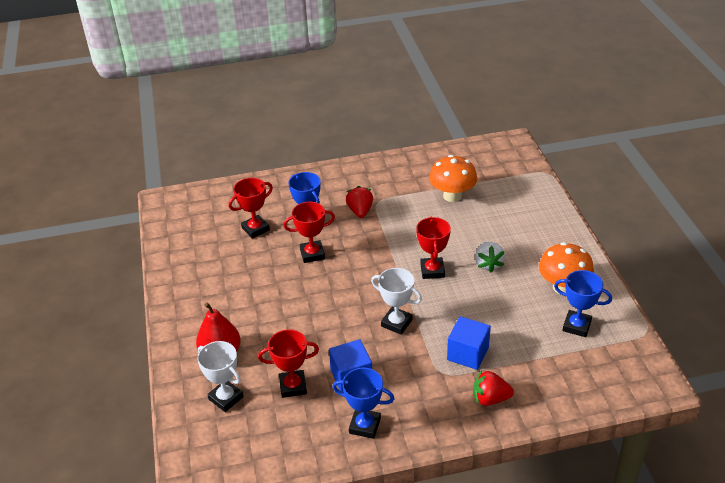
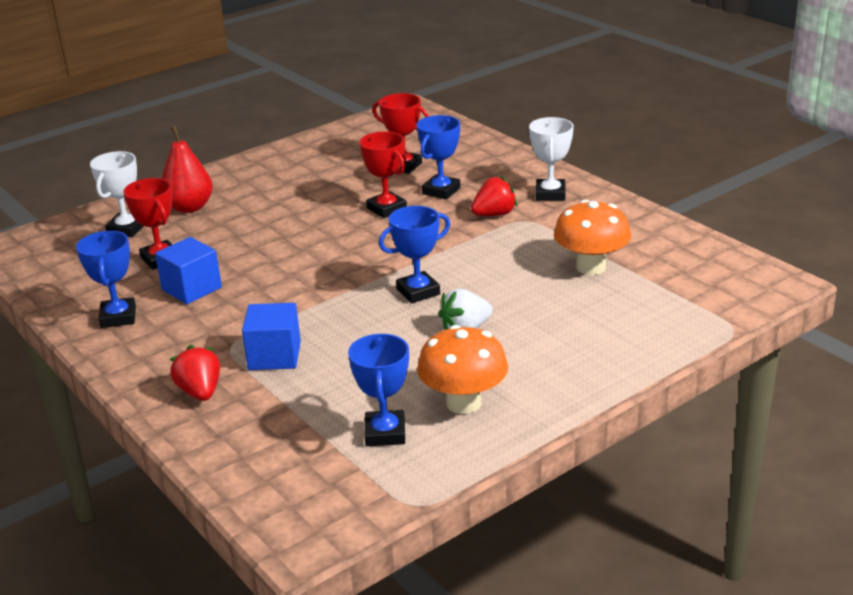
camera: 65 degrees right, 10 degrees down
(396, 323) = (301, 293): white trophy -> white trophy (550, 194)
(432, 270) = (418, 292): red trophy -> blue trophy

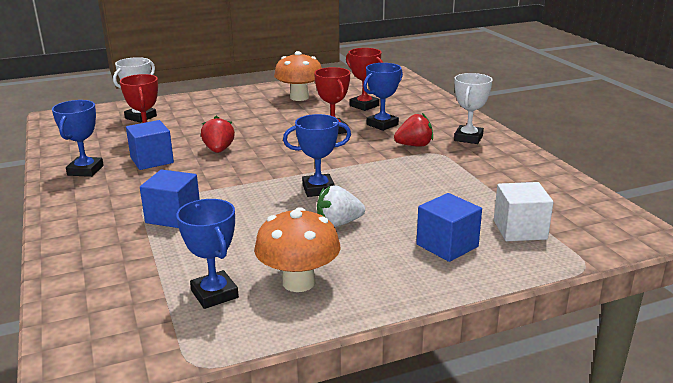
camera: 15 degrees right, 5 degrees down
(189, 207) = (193, 110): red pear -> none
(200, 392) = (96, 232): red strawberry -> red strawberry (219, 150)
(385, 433) = (214, 294): blue trophy -> blue trophy turned 45 degrees counterclockwise
(591, 267) = (474, 194): orange mushroom -> orange mushroom (299, 97)
(591, 333) = (447, 245): none -> blue cube
(655, 301) = (520, 230): none -> white cube

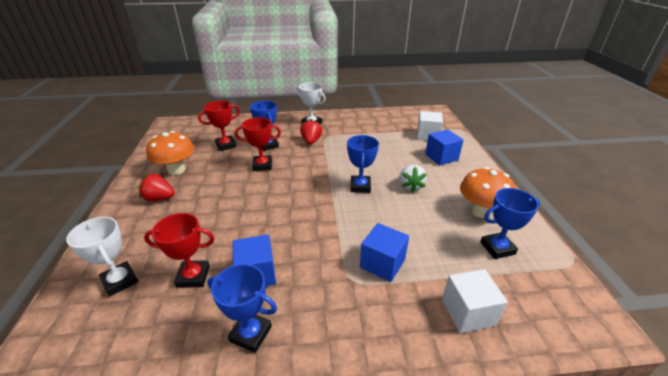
camera: 75 degrees left, 10 degrees up
(102, 270) = (468, 312): none -> white cube
(219, 150) = (261, 227): red strawberry -> red strawberry (159, 198)

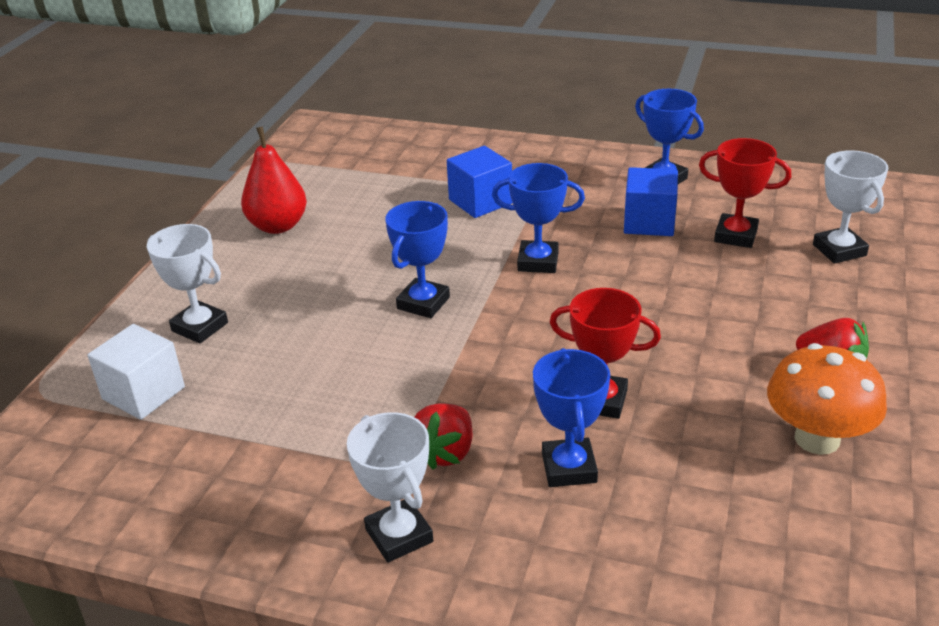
camera: 155 degrees left, 0 degrees up
(226, 145) = (691, 500): red trophy -> none
(410, 186) = (334, 283): white strawberry -> none
(441, 157) = (200, 327): blue cube -> white trophy
(468, 312) = (428, 153): white cube -> none
(480, 211) = (278, 226): orange mushroom -> red pear
(497, 248) = (321, 187): blue trophy -> blue trophy (538, 262)

